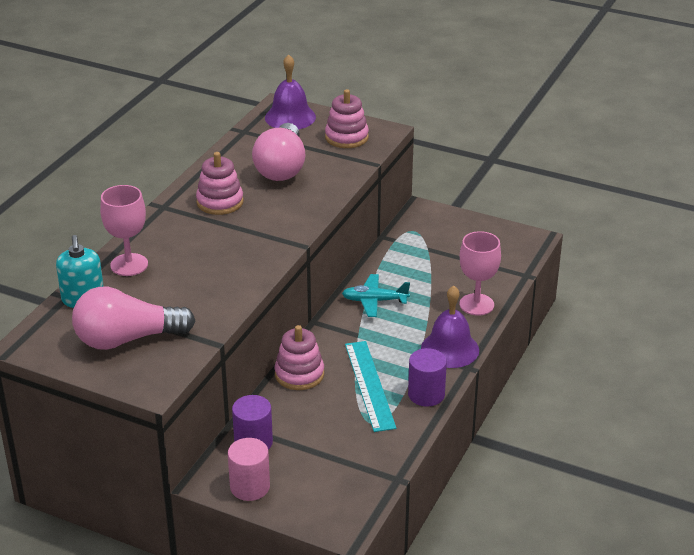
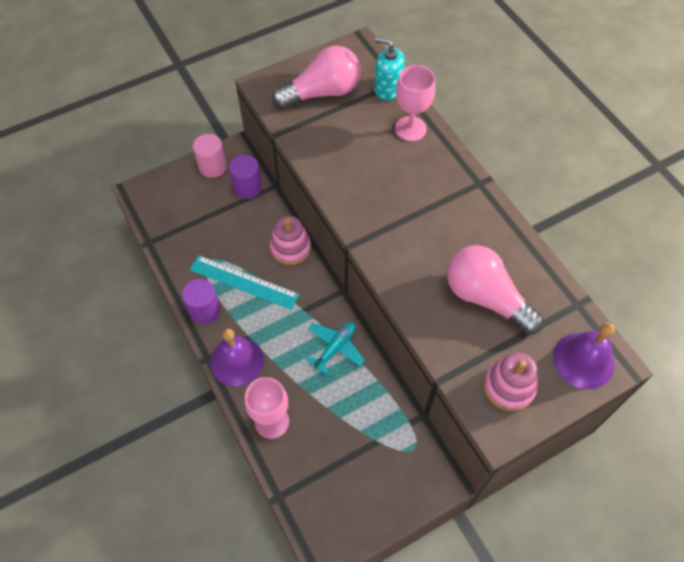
camera: 125 degrees right, 25 degrees up
(127, 339) = (322, 92): pink light bulb -> pink light bulb turned 45 degrees clockwise
(220, 202) = (459, 223): pink stacking toy -> none

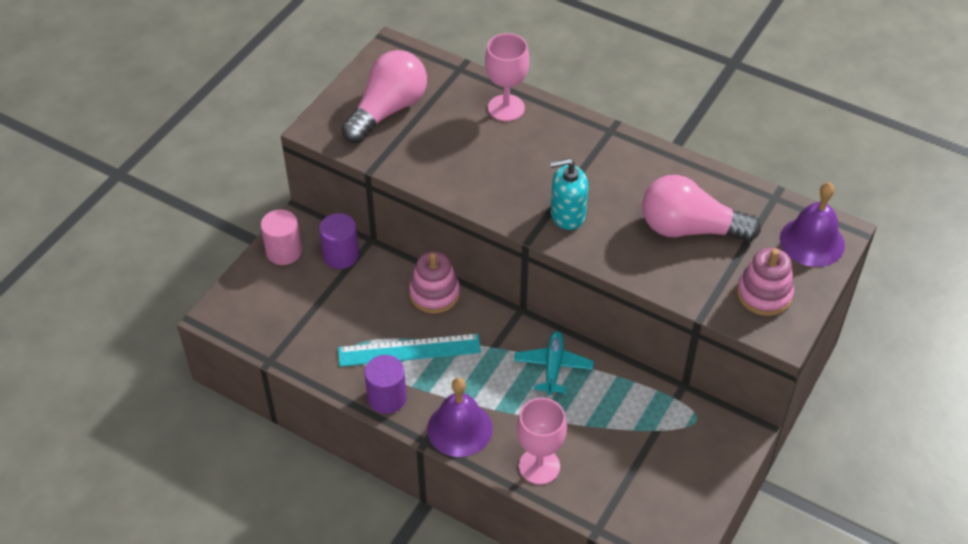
camera: 30 degrees left, 10 degrees down
(387, 89) = (454, 79): turquoise soap dispenser -> turquoise soap dispenser (567, 215)

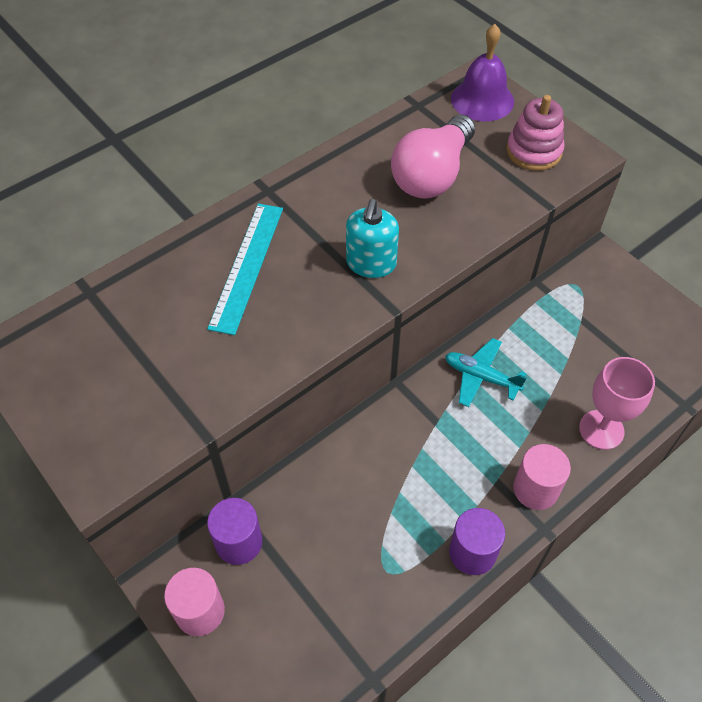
camera: 70 degrees left, 5 degrees up
(388, 110) = (112, 387): pink light bulb -> none
(409, 350) = (412, 508): turquoise ruler -> turquoise ruler (247, 266)
(434, 294) = (341, 457): pink stacking toy -> none
(459, 428) = (535, 489): purple bell -> pink cylinder
(506, 108) = (181, 267): pink goblet -> none

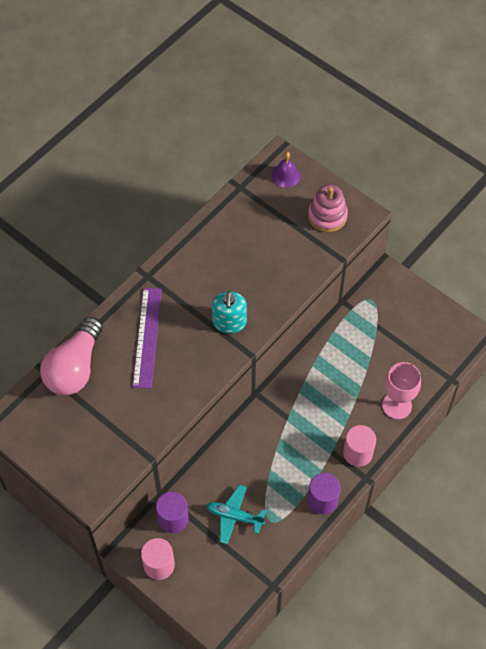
camera: 10 degrees left, 5 degrees up
(247, 266) = (147, 337): turquoise ruler -> purple ruler
(432, 175) = (259, 246): pink light bulb -> pink light bulb (75, 368)
(481, 377) = (313, 380): turquoise plane -> turquoise plane (234, 516)
(482, 100) = (285, 175): purple bell -> purple bell, size x0.63

